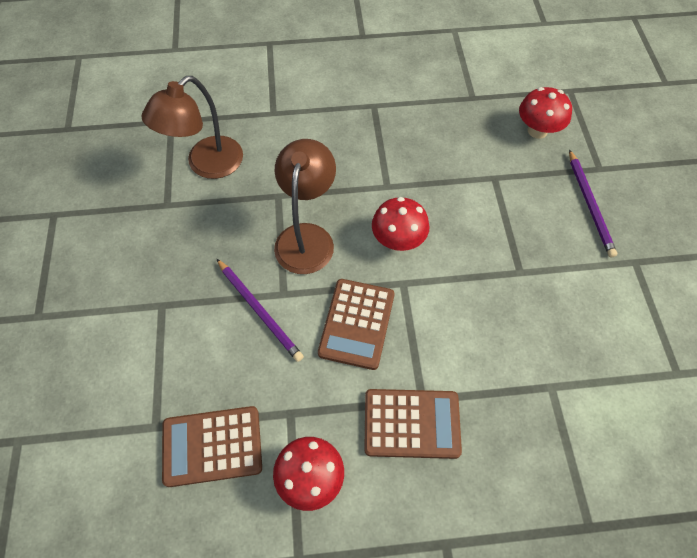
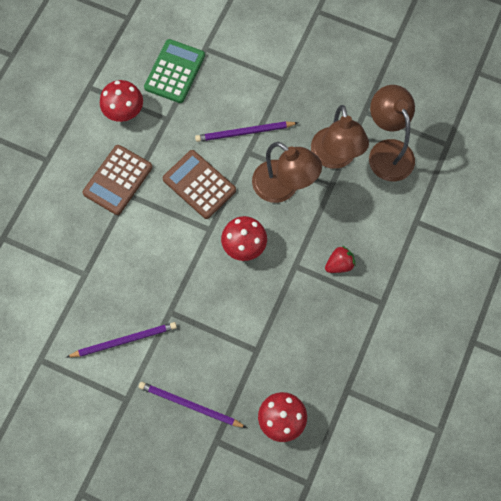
camera: 120 degrees right, 10 degrees up
(212, 446) = (174, 71): brown calculator -> green calculator
(241, 206) = (335, 157): none -> brown lamp
(359, 152) = (339, 264): none -> red strawberry
(584, 298) = (124, 340): none -> purple pencil

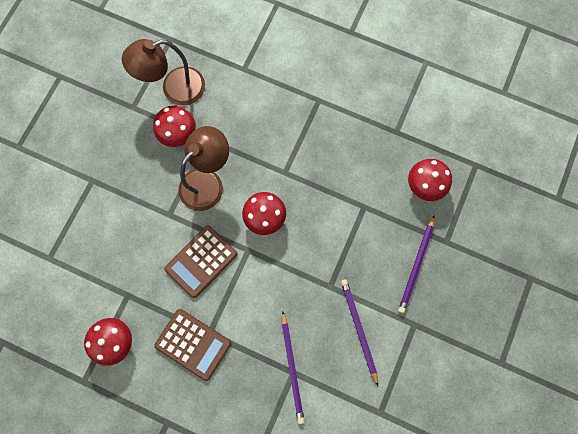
camera: 90 degrees left, 5 degrees up
(174, 71) = (73, 289): green calculator -> none
(244, 132) = (147, 218): purple pencil -> purple pencil (292, 368)
(335, 157) = (179, 135): brown lamp -> red mushroom
(339, 264) = (283, 134): red strawberry -> none

